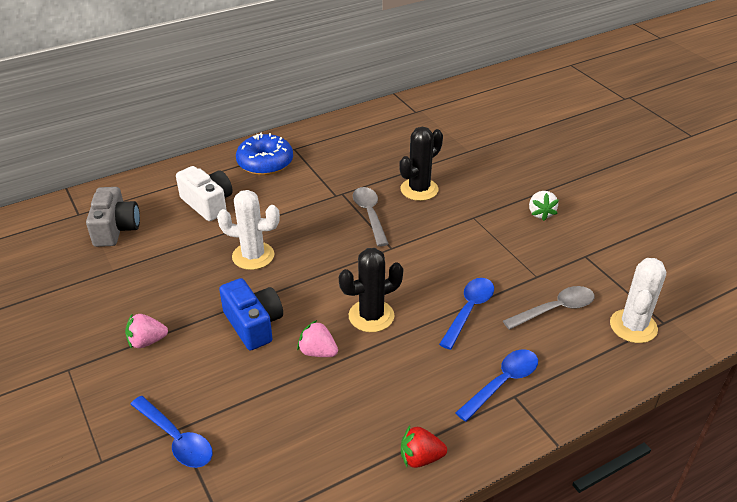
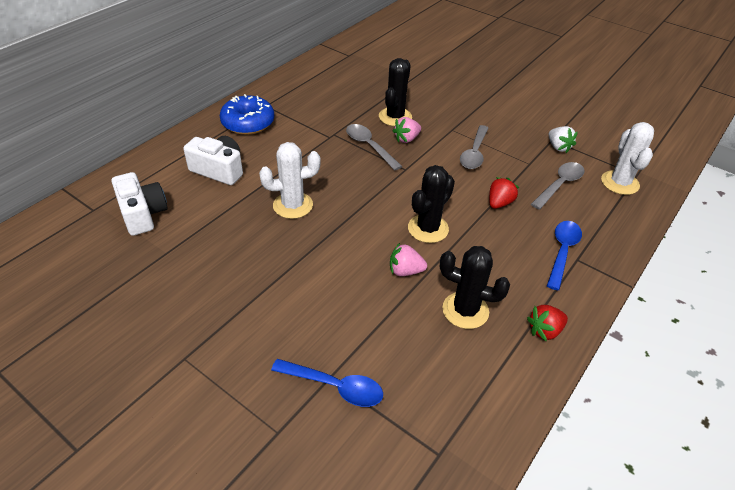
camera: 25 degrees left, 5 degrees up
(116, 229) = (142, 214): grey camera -> white camera
(147, 341) = (246, 308): pink strawberry -> pink strawberry (406, 139)
(253, 324) = (334, 264): blue camera -> none
(351, 410) = (465, 310): none -> black cactus
(469, 310) = (499, 203): blue spoon -> red strawberry
(480, 249) = (474, 153): none -> grey spoon
(540, 213) = (499, 115): white strawberry -> white strawberry (558, 147)

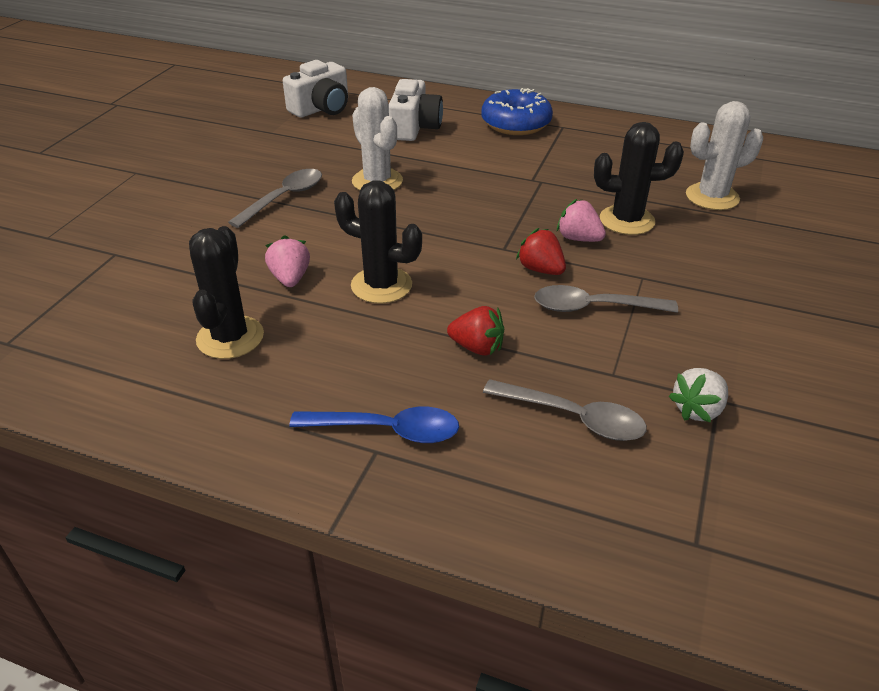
camera: 75 degrees right, 5 degrees down
(335, 386) = (102, 259): blue spoon -> none
(369, 146) = (534, 211): grey spoon -> grey spoon (284, 198)
(545, 330) = (204, 419): red strawberry -> red strawberry (540, 269)
(620, 183) = (642, 511): white cactus -> white cactus (712, 197)

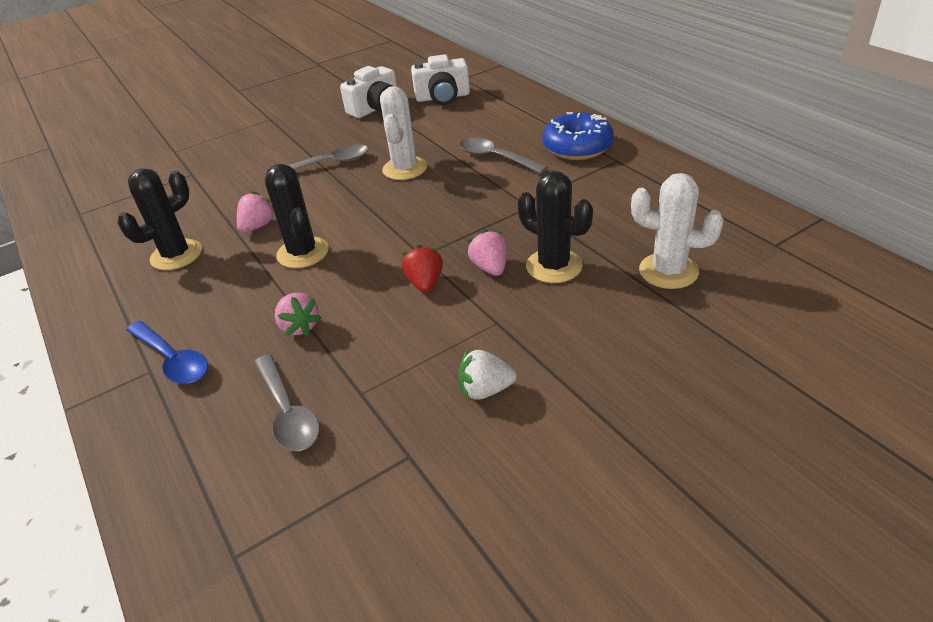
camera: 40 degrees right, 0 degrees up
(414, 127) = (489, 130): white camera -> white camera (376, 108)
(477, 347) = (299, 327): red strawberry -> pink strawberry
(594, 307) = (421, 332): grey spoon -> grey spoon (495, 158)
(697, 409) = (381, 455): white strawberry -> white strawberry (485, 390)

